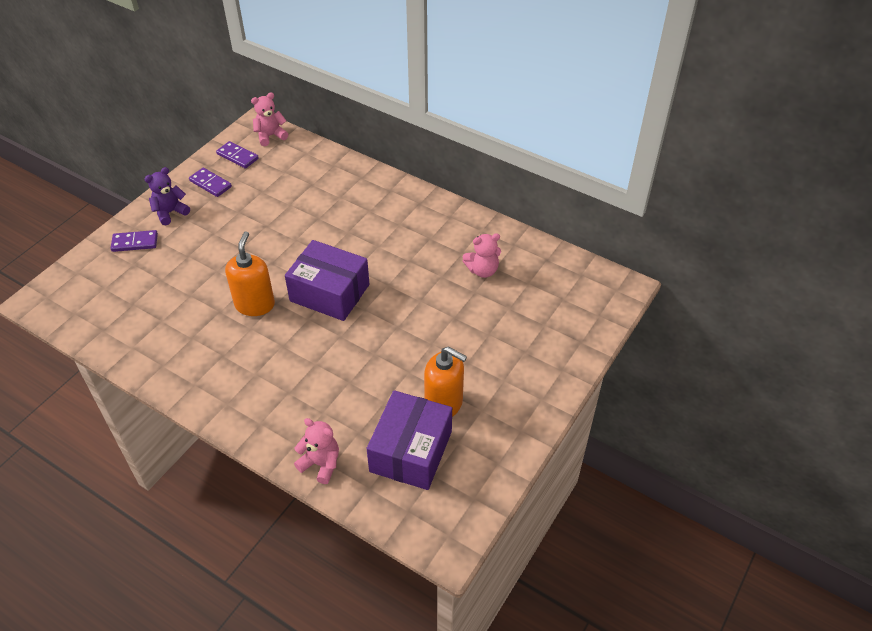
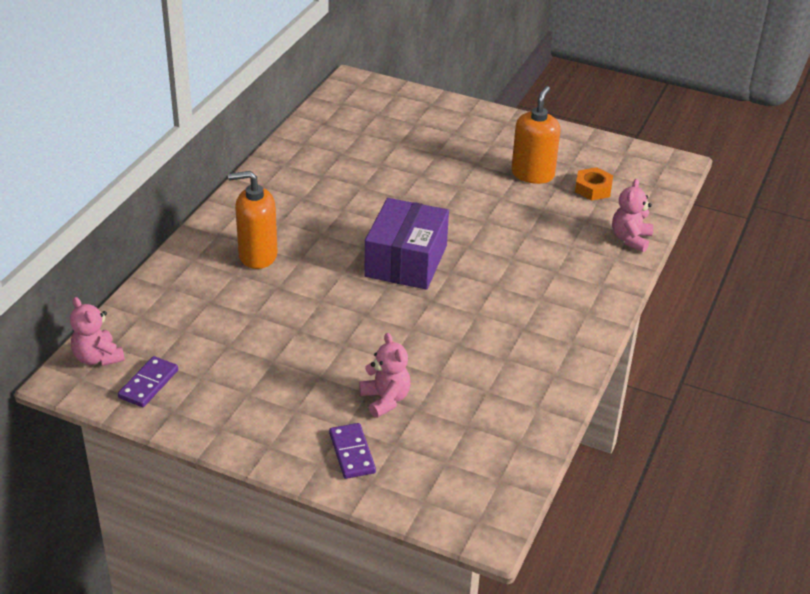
camera: 100 degrees left, 10 degrees down
(170, 212) = (283, 430): purple teddy bear -> none
(210, 184) = (214, 400): purple domino -> none
(255, 304) = (439, 316): orange soap dispenser -> orange soap dispenser (257, 255)
(411, 451) = (593, 189): purple box -> orange nut
(482, 270) = (347, 160): pink teddy bear -> pink teddy bear (385, 399)

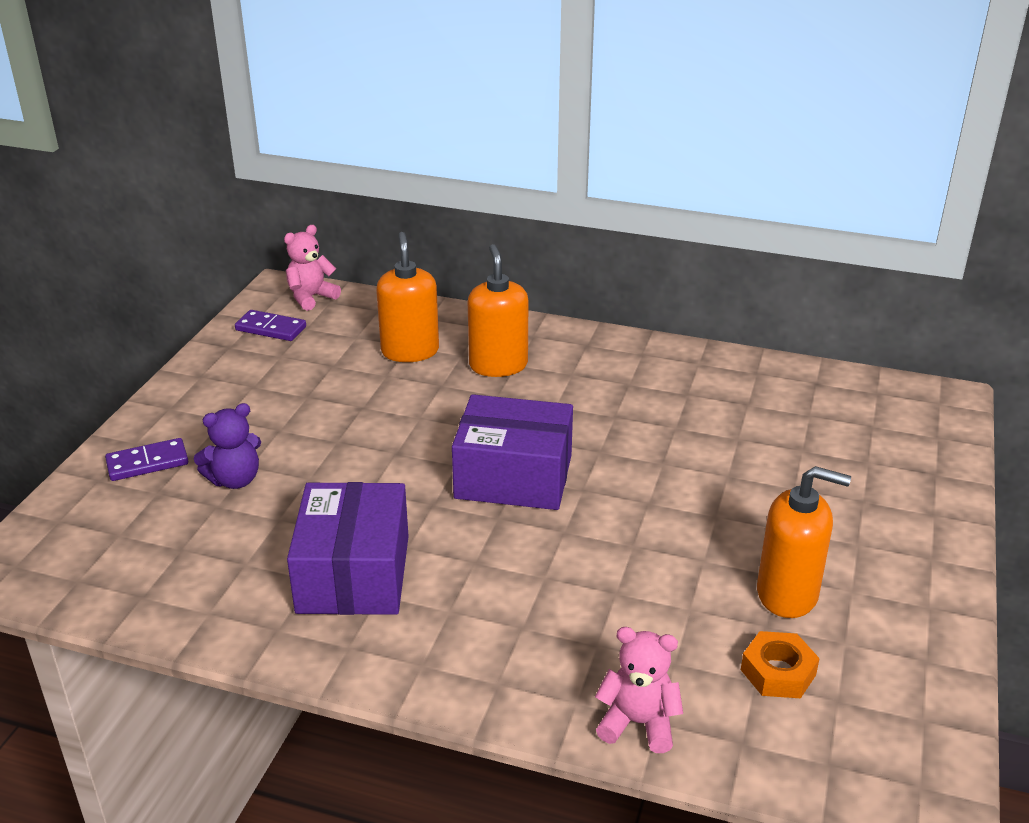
camera: 85 degrees right, 5 degrees down
(220, 300) = (410, 351): none -> orange soap dispenser
(385, 399) = (235, 480): pink teddy bear -> purple teddy bear
(502, 339) = (353, 574): none -> purple box

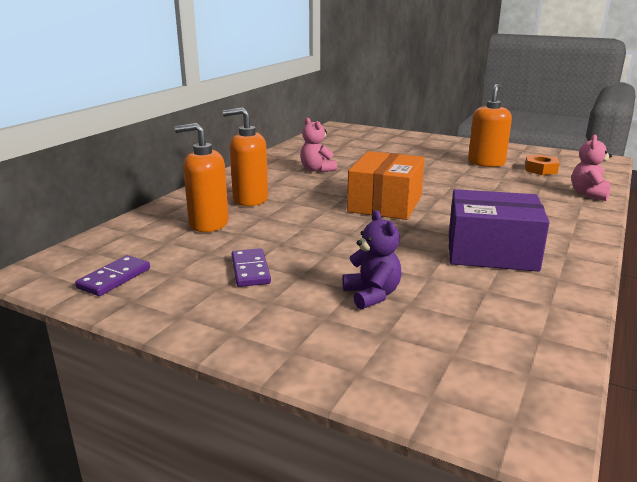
camera: 80 degrees left, 10 degrees down
(147, 463) = (333, 342): purple domino -> purple domino (250, 270)
(311, 297) = (72, 259): pink teddy bear -> pink teddy bear (317, 170)
(513, 477) = (385, 204): purple box -> orange box

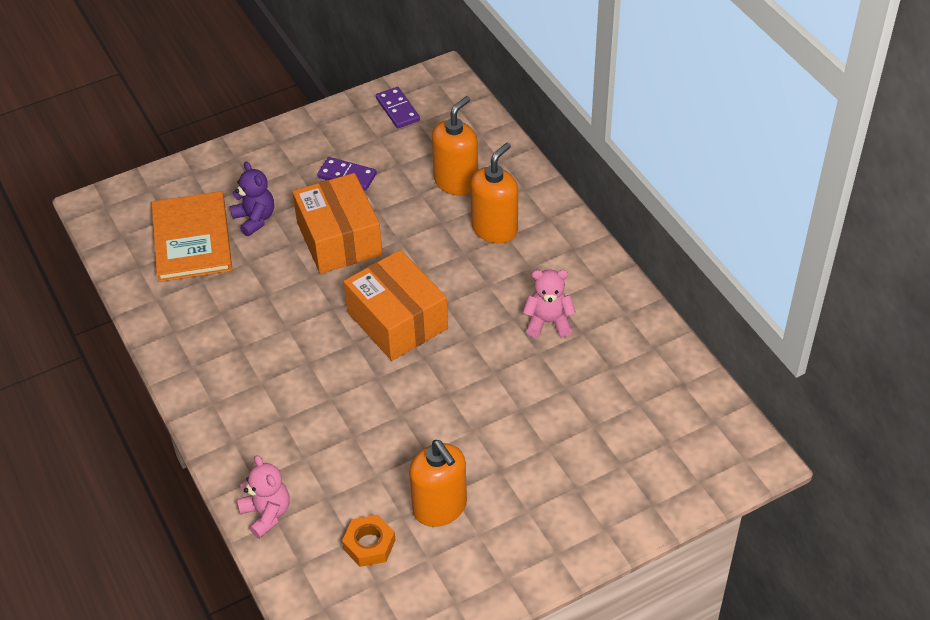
camera: 125 degrees right, 25 degrees up
(338, 247) = (339, 239): none -> orange box
(372, 295) = (255, 219): purple teddy bear -> purple teddy bear turned 135 degrees counterclockwise
(452, 320) = (192, 239): none -> orange book
(491, 252) = (242, 324): purple box -> none

